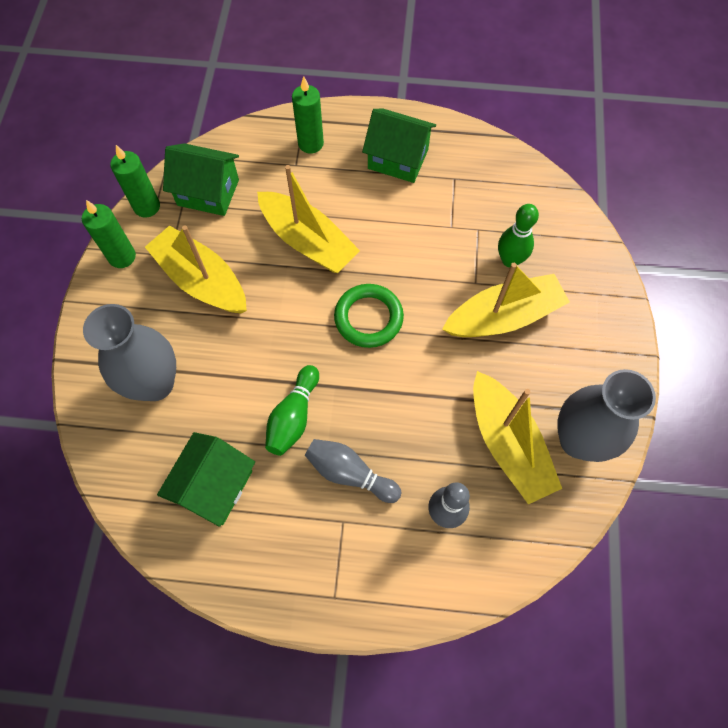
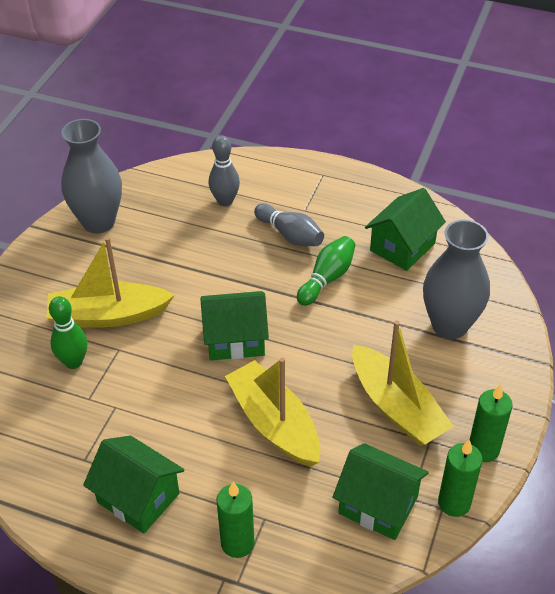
camera: 165 degrees left, 20 degrees down
(368, 318) = (235, 339): green ring -> green house
(508, 444) = (155, 230): yellow boat -> none

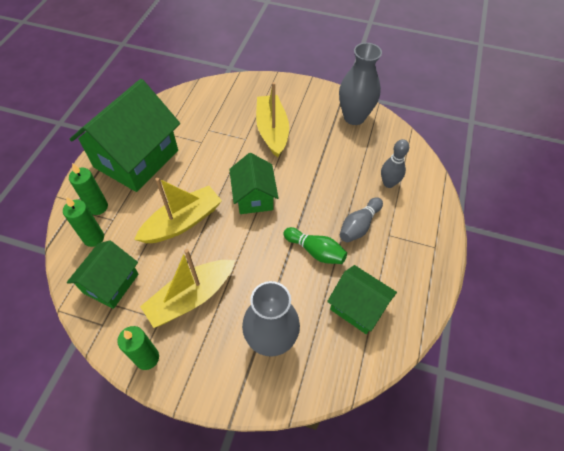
camera: 85 degrees right, 10 degrees up
(73, 362) = (235, 120): green bowling pin -> none
(138, 498) = (136, 159): green house -> green house, size x1.80
(454, 503) = (104, 333): green candle -> green candle (94, 238)

